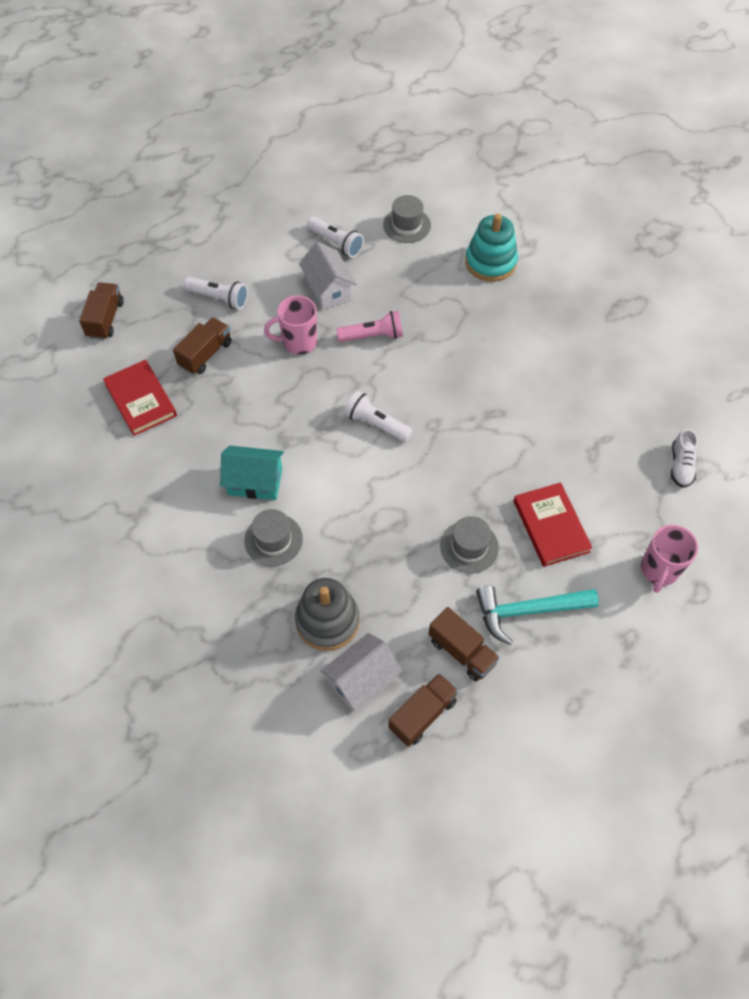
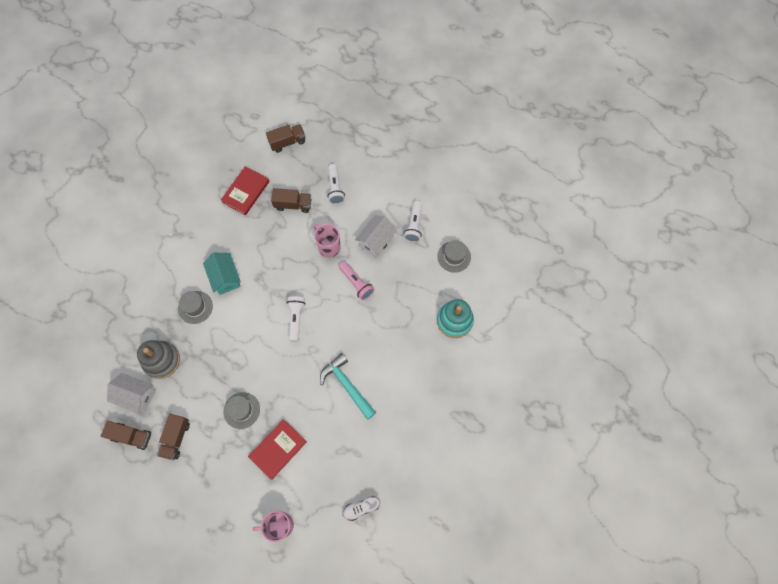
camera: 60 degrees right, 10 degrees up
(528, 611) = (217, 462): turquoise hammer -> turquoise hammer (347, 385)

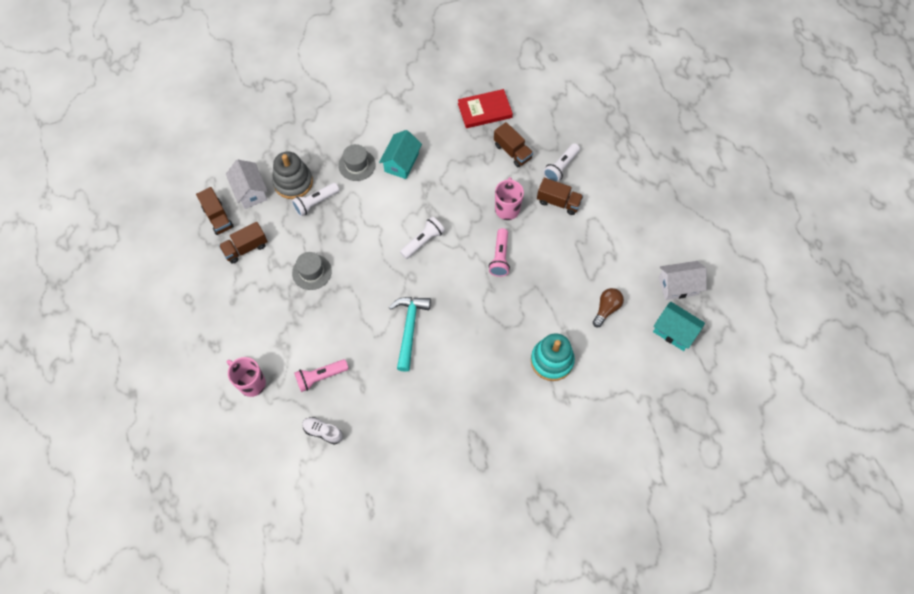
camera: 45 degrees right, 5 degrees down
(278, 449) = (308, 326): red book -> none
(287, 142) = (559, 99): brown truck -> brown truck (558, 202)
(322, 474) = (320, 377): none -> pink flashlight
(376, 241) = (551, 238): white house -> white house (678, 286)
(414, 225) = (598, 253): white flashlight -> white flashlight (315, 203)
(454, 257) = (606, 309): grey hat -> brown light bulb
(505, 234) = (674, 331): none -> turquoise house

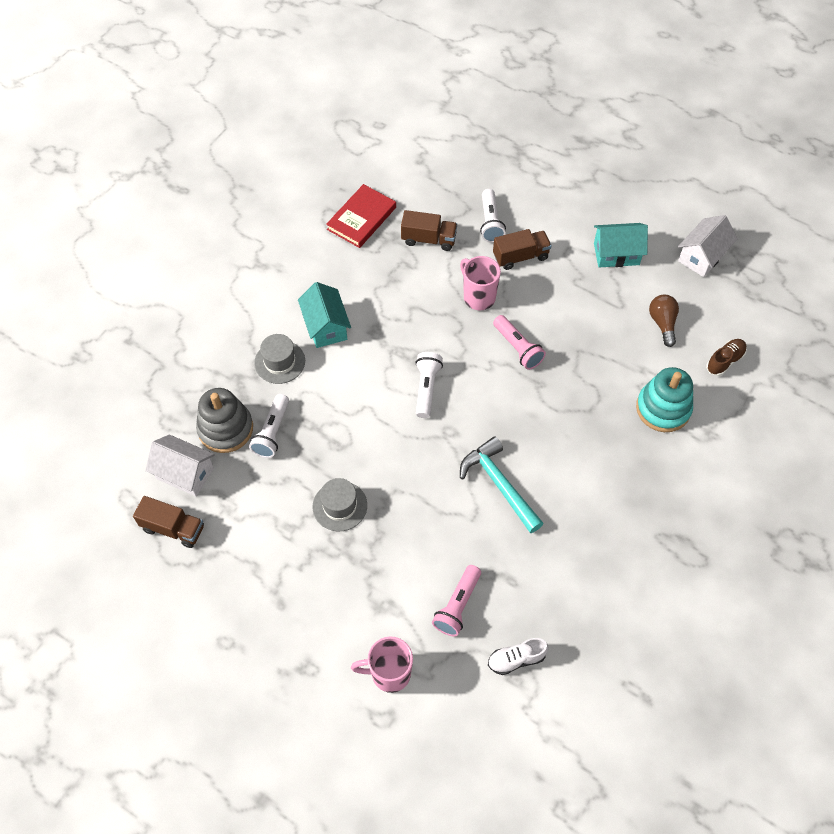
camera: 40 degrees left, 5 degrees down
(246, 248) = (239, 537): brown truck -> none
(622, 362) = (724, 361): none -> brown shoe
(674, 331) = (739, 299): turquoise house -> turquoise house (616, 254)

